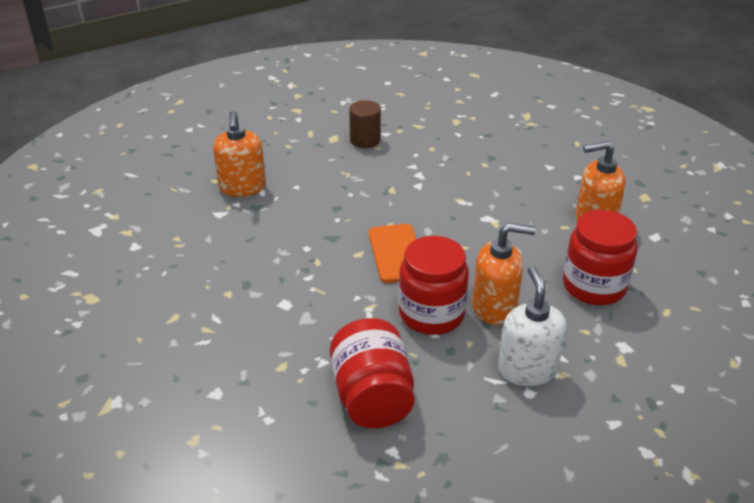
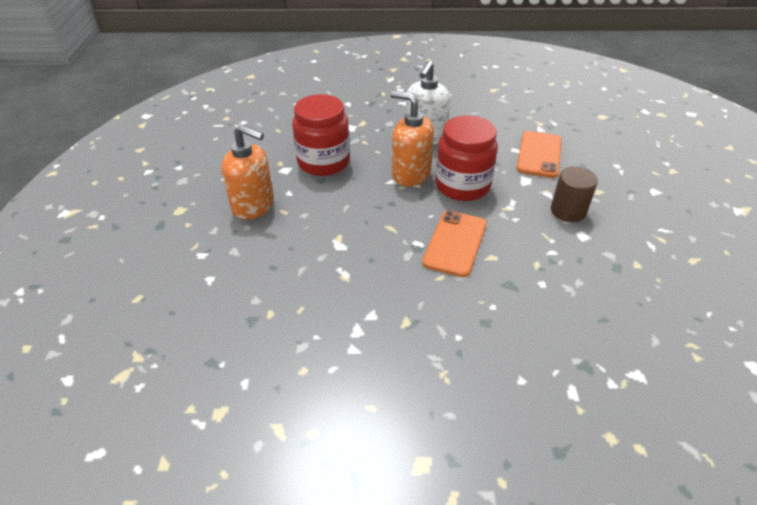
camera: 150 degrees left, 5 degrees up
(242, 187) = (599, 412): orange soap dispenser -> none
(365, 140) = (378, 434): brown cylinder -> brown cylinder (568, 211)
(372, 397) = (539, 154): red jar -> orange phone

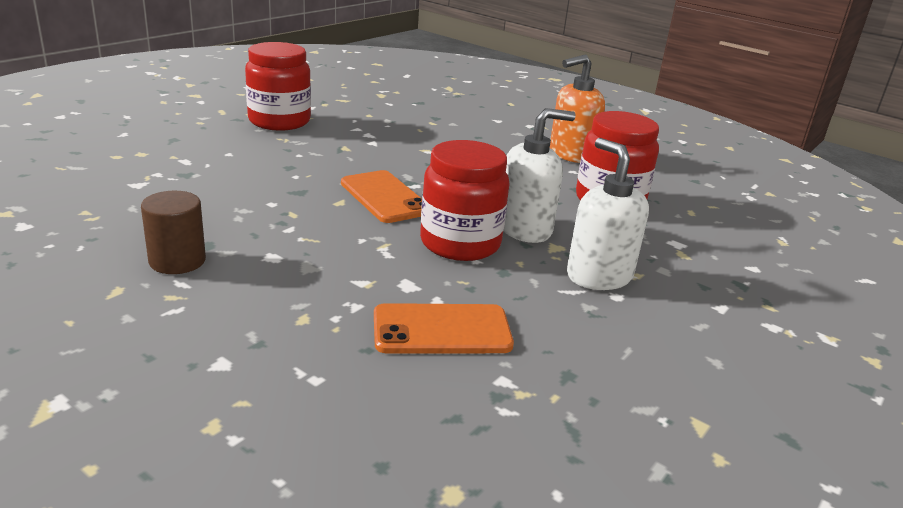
camera: 125 degrees right, 15 degrees down
(410, 174) = (525, 229): orange soap dispenser -> white soap dispenser
(411, 419) = (279, 121): none -> red jar
(539, 154) = (442, 330): orange phone -> orange phone turned 60 degrees counterclockwise
(568, 211) = (315, 273): brown cylinder -> brown cylinder (177, 261)

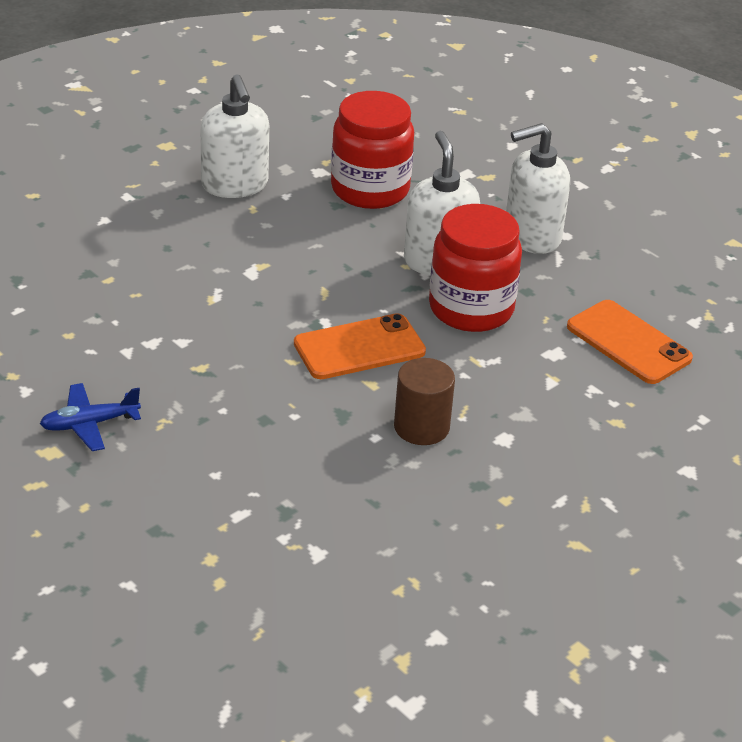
camera: 80 degrees left, 10 degrees up
(177, 261) = (516, 505): brown cylinder -> brown cylinder (421, 427)
(279, 121) = (89, 424): red jar -> blue plane
(442, 330) = (628, 343): orange phone -> orange phone turned 45 degrees counterclockwise
(571, 154) = (235, 185): orange soap dispenser -> white soap dispenser

